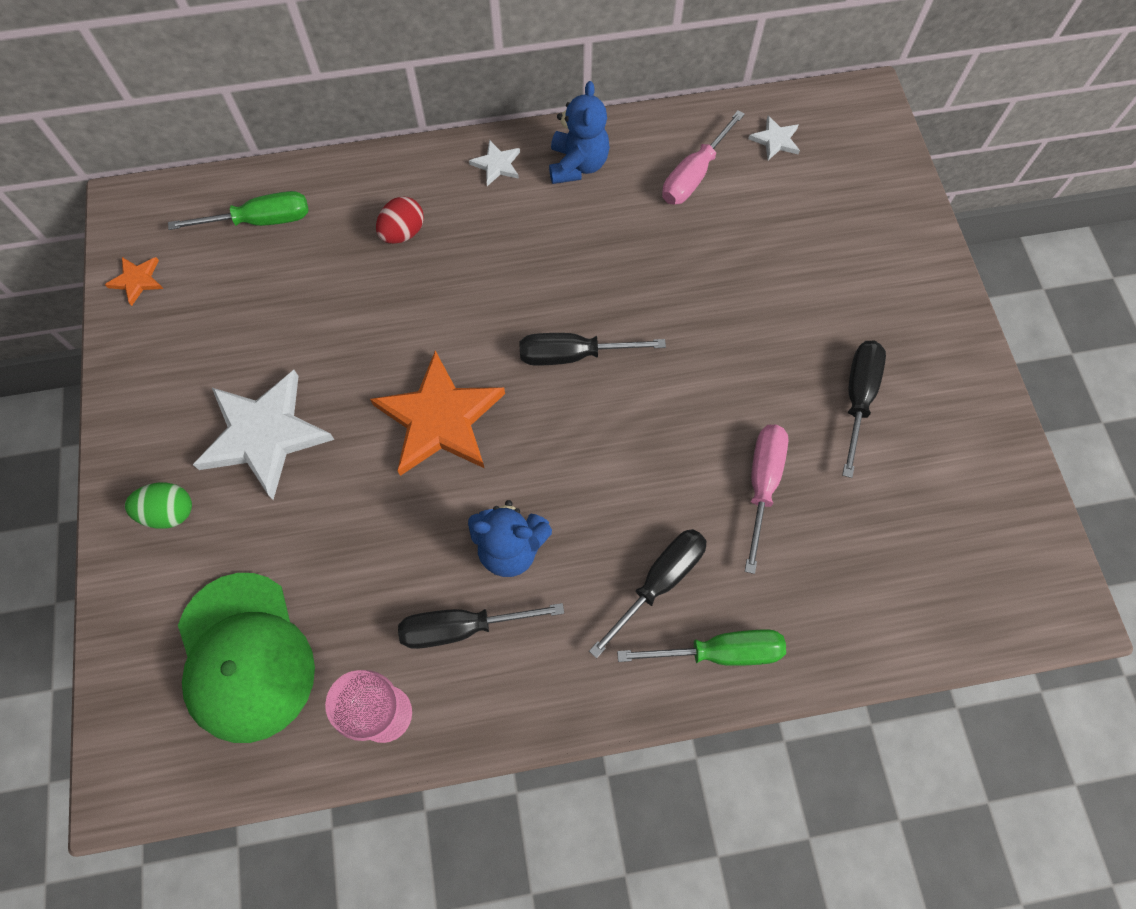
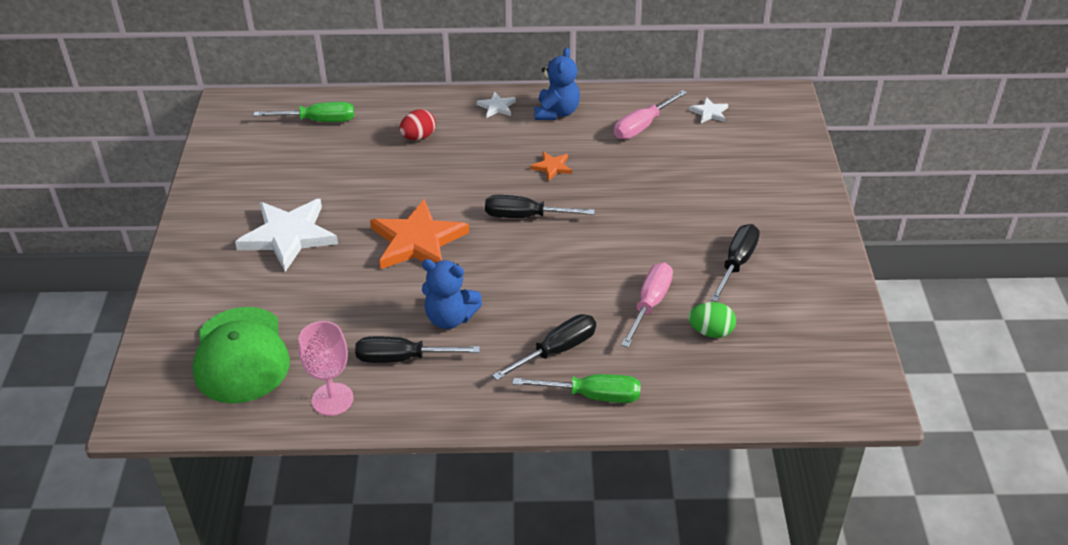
camera: 10 degrees right, 25 degrees down
(137, 280) = (222, 144): orange star -> orange star (552, 167)
(169, 512) = (209, 270): green egg -> green egg (711, 332)

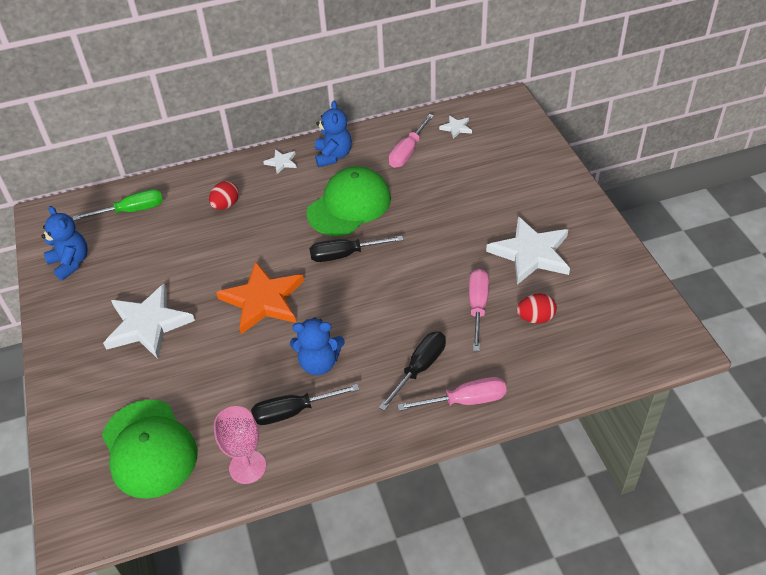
camera: 15 degrees left, 5 degrees up
(236, 158) = (71, 263): none -> blue teddy bear
(552, 167) = (349, 205): orange star -> green cap
(592, 395) = (465, 401): green screwdriver -> pink screwdriver
(711, 332) = (535, 318): green egg -> red egg
(736, 263) = (531, 253): black screwdriver -> white star

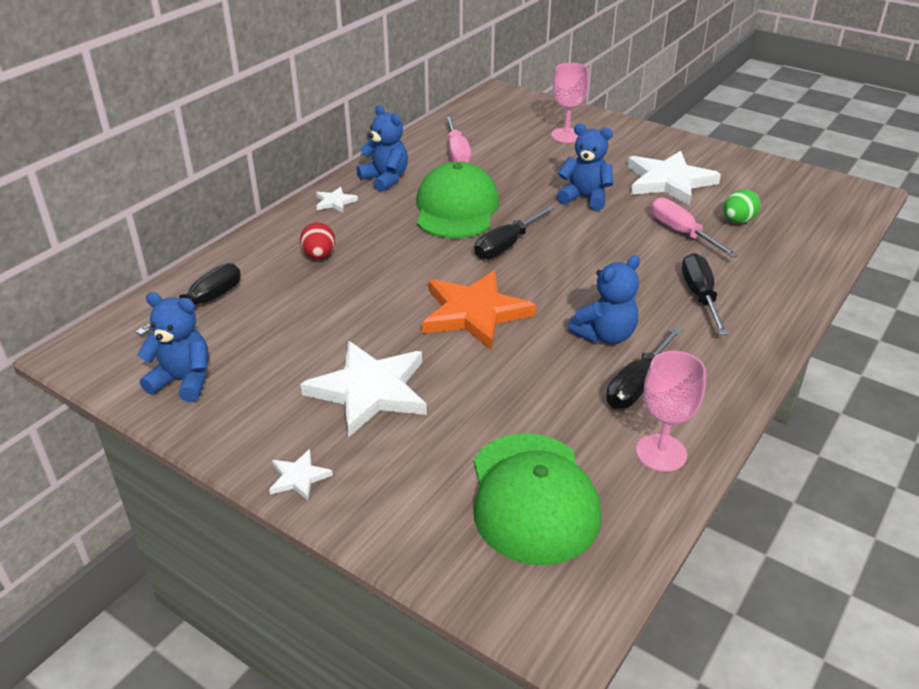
camera: 40 degrees left, 10 degrees down
(131, 211) = (204, 303): green screwdriver -> black screwdriver
(149, 448) = (533, 497): green cap -> green cap turned 60 degrees clockwise
(447, 238) = (585, 198): none -> blue teddy bear
(456, 128) = (478, 123): white star -> white star (299, 477)
(465, 401) = (771, 300): pink screwdriver -> none
(508, 169) = (566, 135): none -> pink goblet
(535, 318) = (738, 221): red egg -> green egg

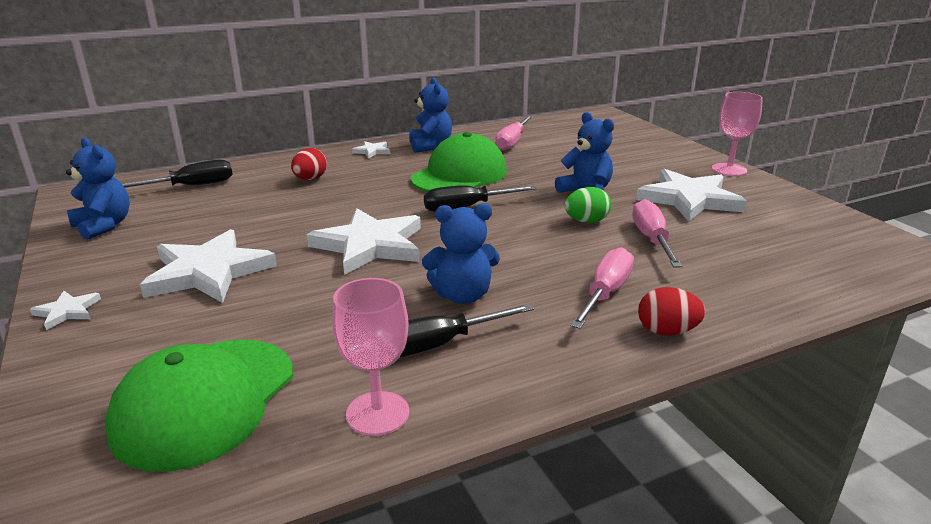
camera: 30 degrees right, 10 degrees down
(474, 313) = (370, 245): orange star -> white star
(566, 135) = (627, 149): pink goblet -> pink goblet (729, 170)
(700, 296) = (605, 293): black screwdriver -> pink screwdriver
(738, 221) = (729, 245): green egg -> green egg (586, 221)
(768, 314) = (667, 331): none -> red egg

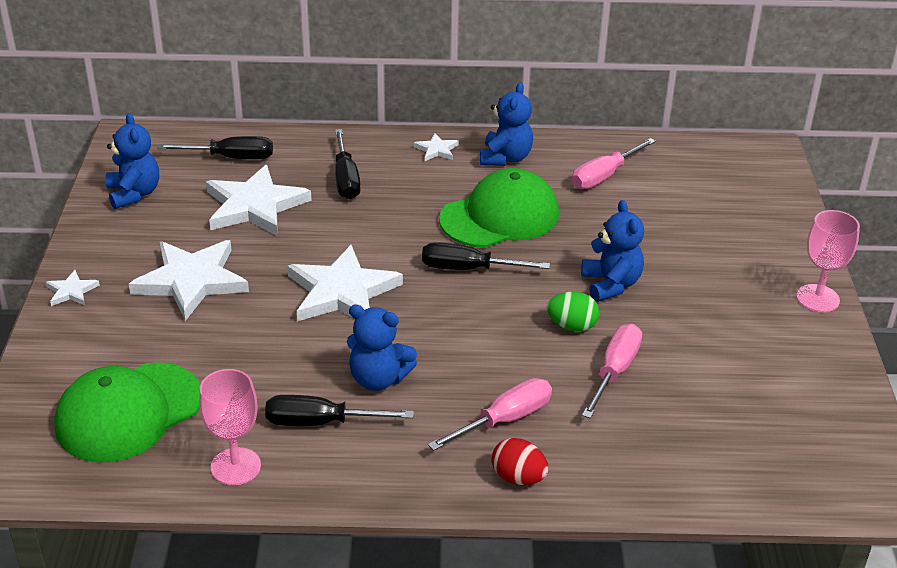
camera: 25 degrees right, 10 degrees up
(310, 179) = (346, 179): red egg -> black screwdriver
(689, 199) = (716, 329): white star -> white star (255, 206)

